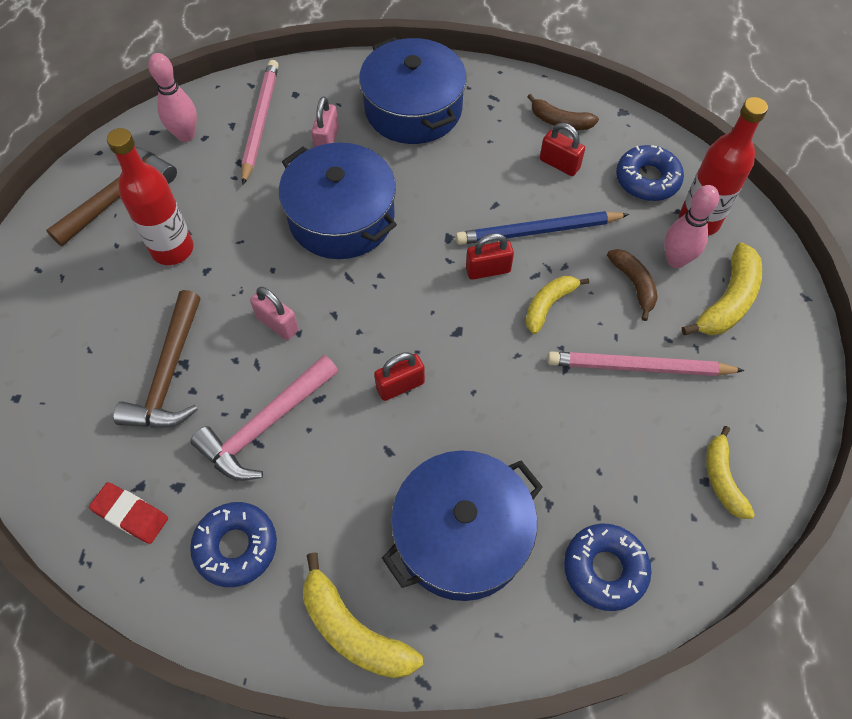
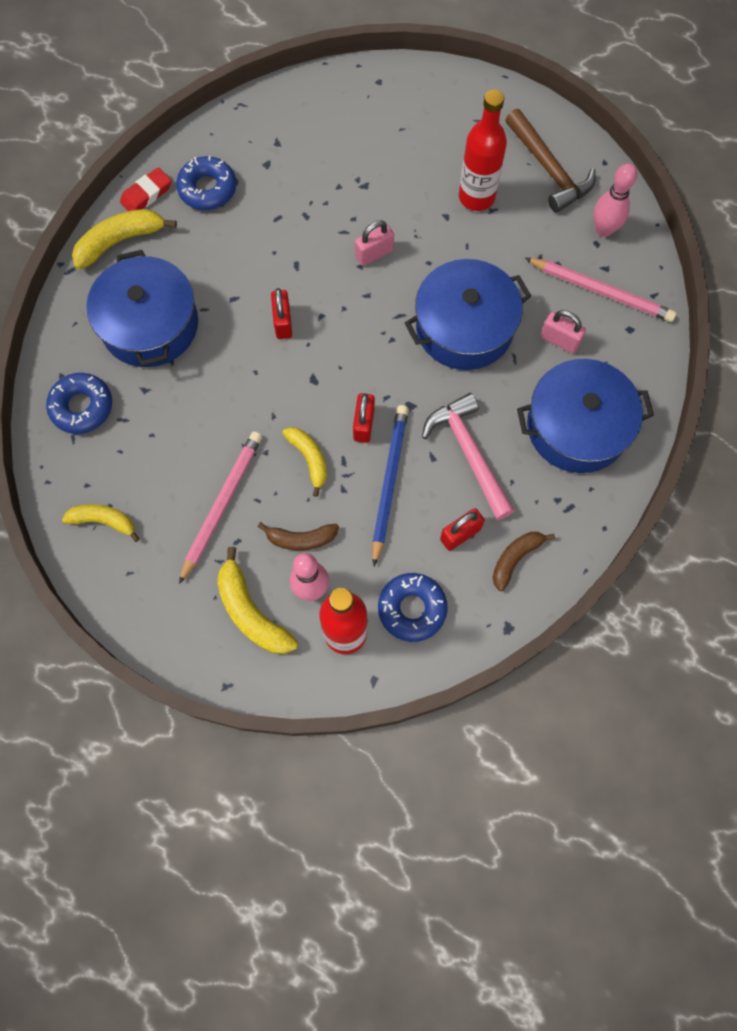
camera: 110 degrees right, 10 degrees up
(131, 514) = (258, 134): red eraser -> red eraser (146, 194)
(169, 375) = (358, 174): brown hammer -> none
(265, 425) = (289, 225): pink hammer -> pink hammer (468, 453)

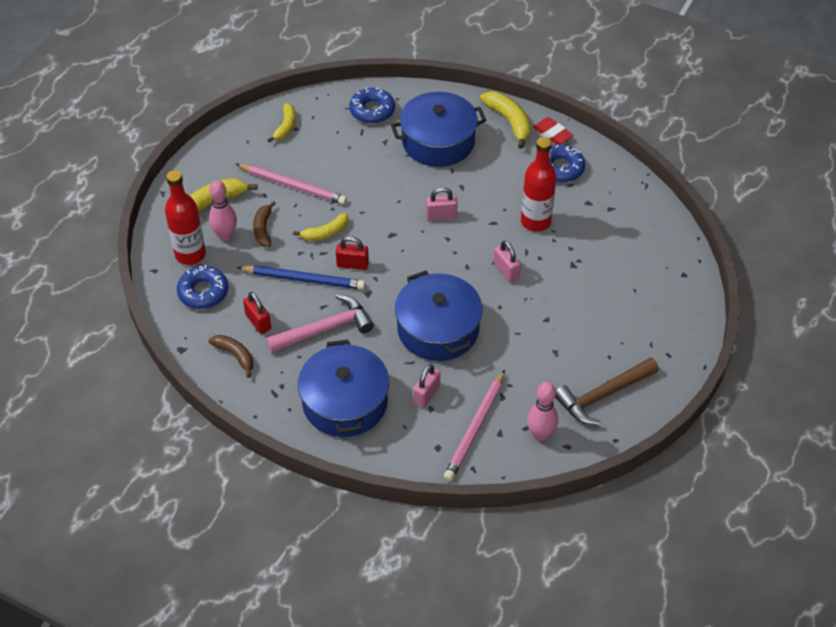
camera: 90 degrees right, 20 degrees down
(283, 322) = (441, 216): red padlock -> pink padlock
(476, 197) = (568, 341): red bottle -> red bottle (535, 222)

